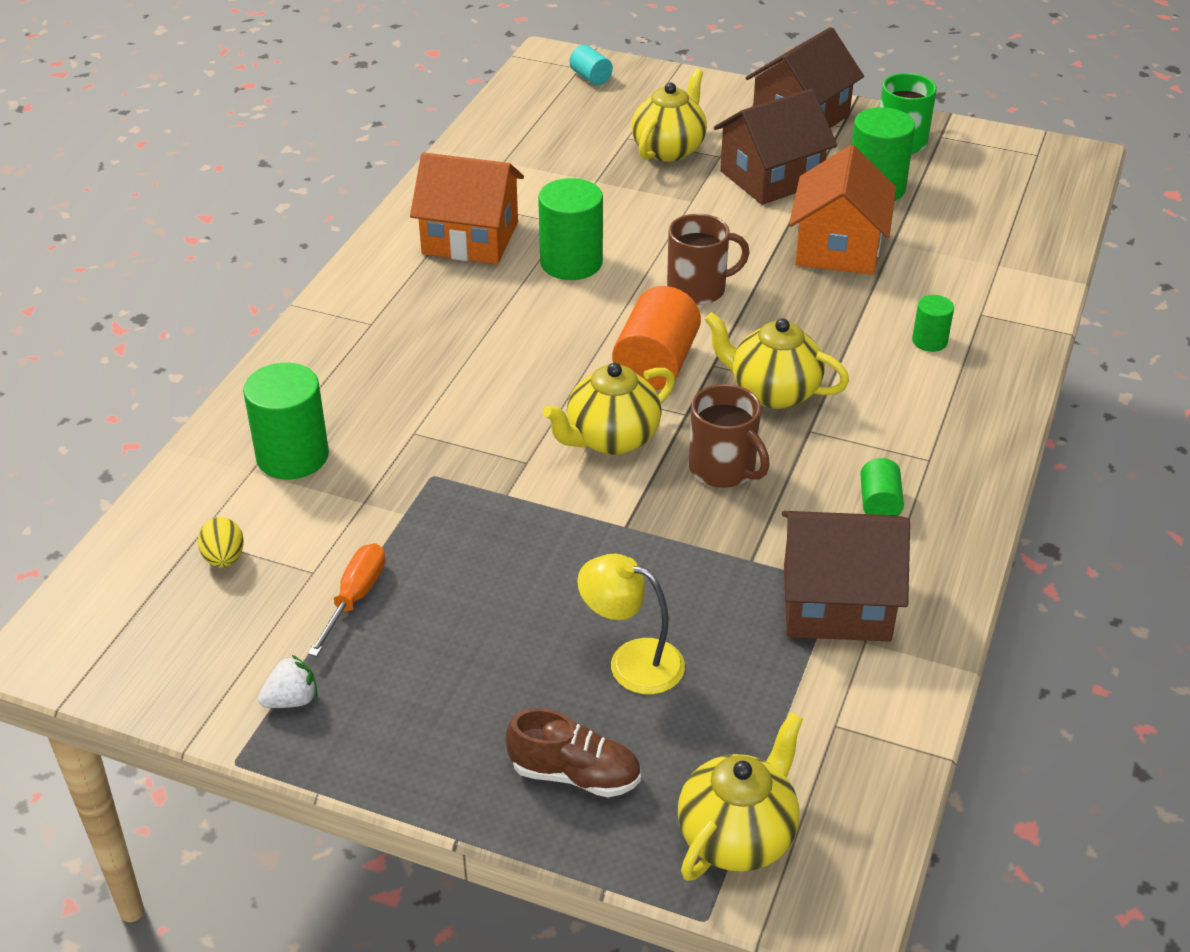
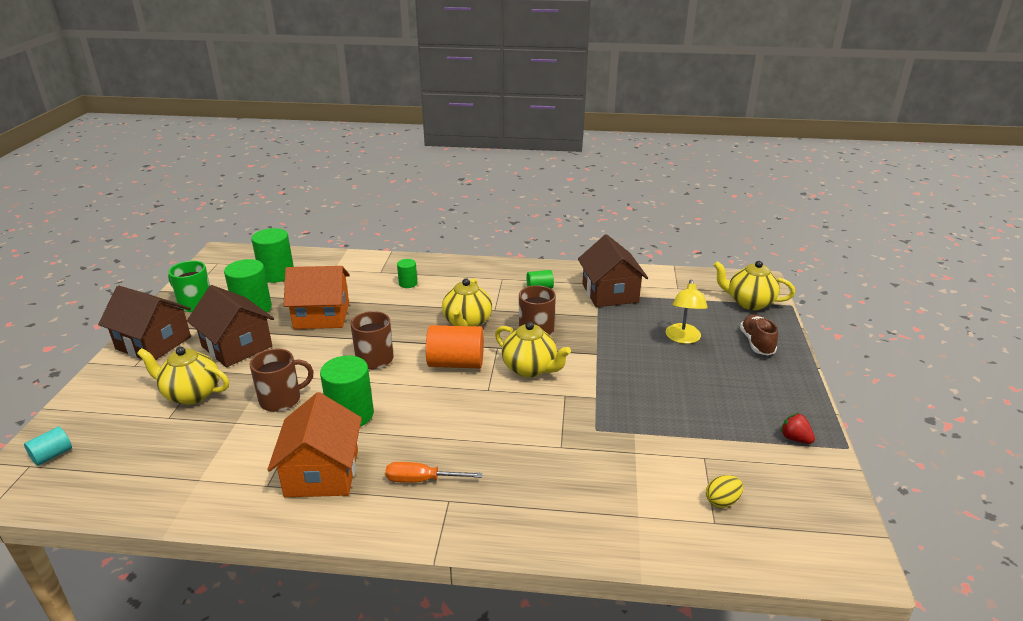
camera: 105 degrees left, 10 degrees down
(291, 700) = (795, 438): white strawberry -> red strawberry
(292, 456) = (612, 499): green cylinder -> green cylinder (277, 274)
(355, 597) = (710, 435): orange screwdriver -> orange screwdriver (422, 480)
(629, 212) = (281, 399): none -> brown mug

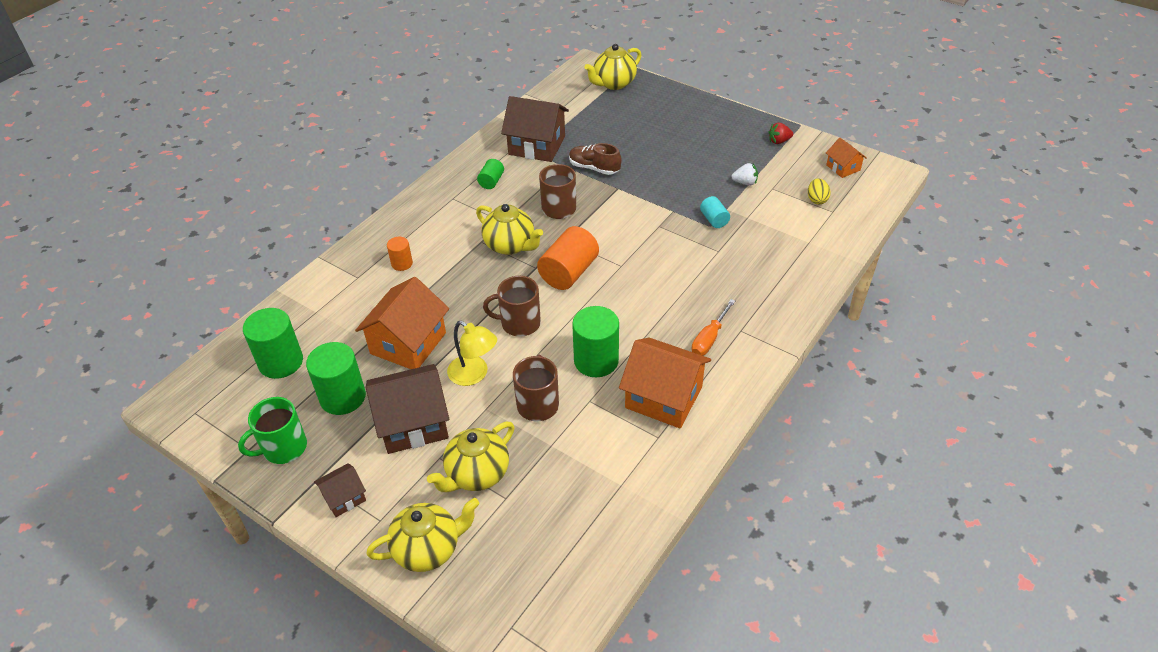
camera: 60 degrees left, 15 degrees up
(52, 455) = (506, 605): turquoise cylinder -> turquoise cylinder (714, 220)
(153, 343) = (344, 497): brown house -> brown house, size x0.51
(408, 283) = (402, 263): green cylinder -> orange cylinder
(530, 369) = (610, 231): yellow teapot -> yellow teapot (428, 549)
(683, 338) = (633, 136): yellow lamp -> yellow lamp (474, 375)
(691, 433) = (745, 182): none -> white strawberry
(757, 343) = (667, 105): brown shoe -> brown shoe (594, 168)
(810, 509) = (843, 167): none -> orange house

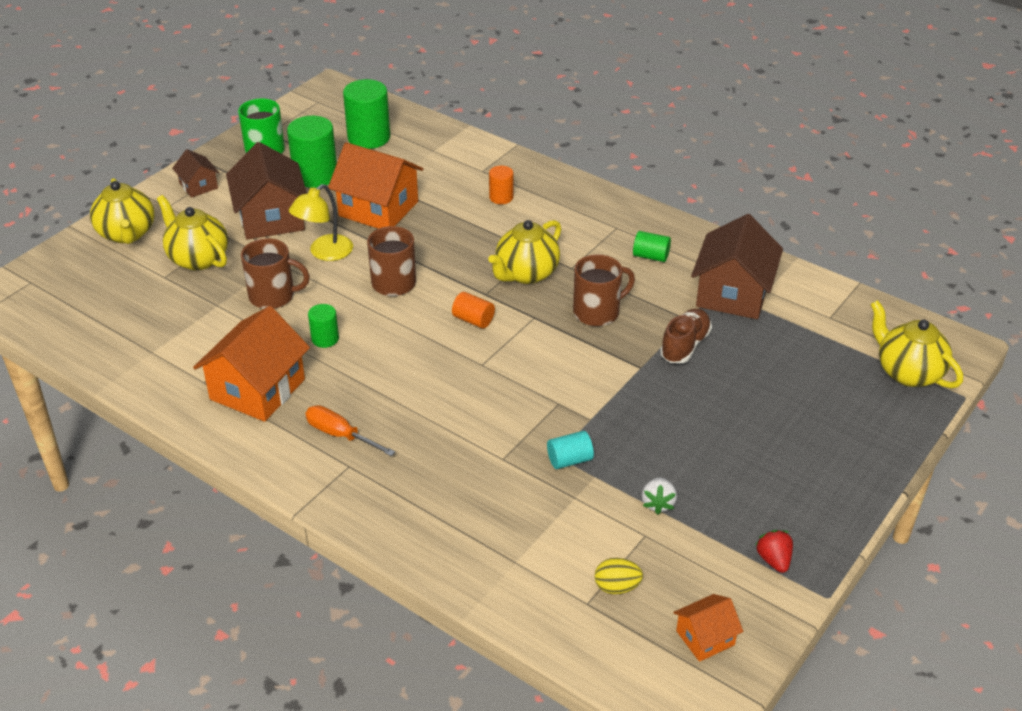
camera: 90 degrees right, 5 degrees down
(569, 272) = (473, 320): orange cylinder -> orange cylinder, size x0.53
(596, 360) = (325, 339): green cylinder -> green cylinder, size x0.53

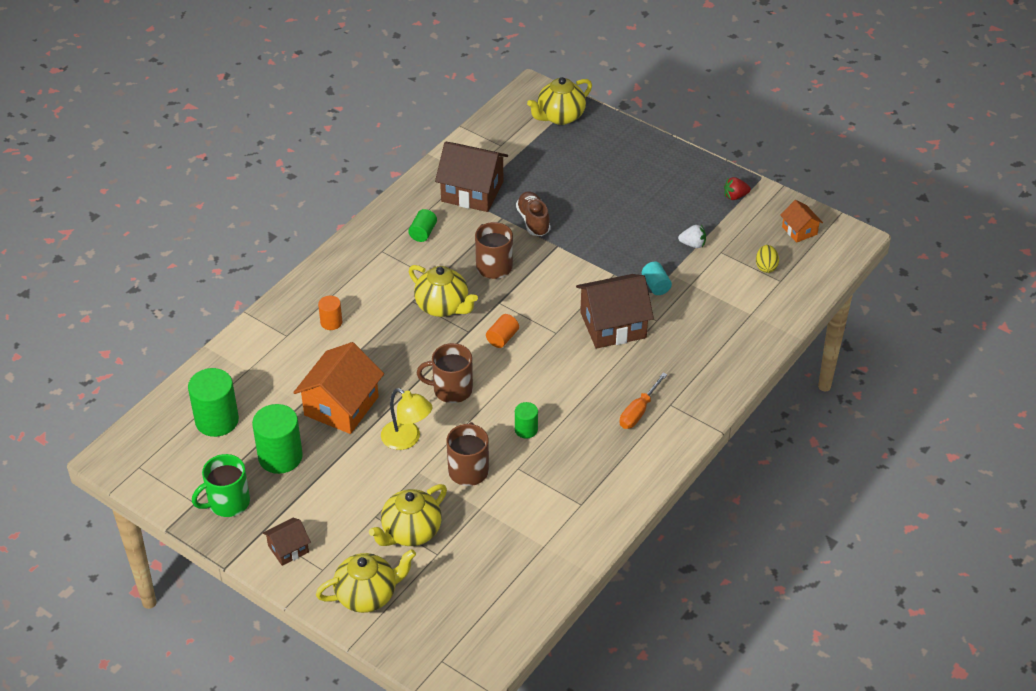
camera: 90 degrees left, 5 degrees up
(257, 389) = (589, 467): orange house -> none
(271, 218) = (349, 484): brown house -> brown house (613, 325)
(685, 346) = (533, 221): brown shoe -> brown shoe turned 45 degrees clockwise

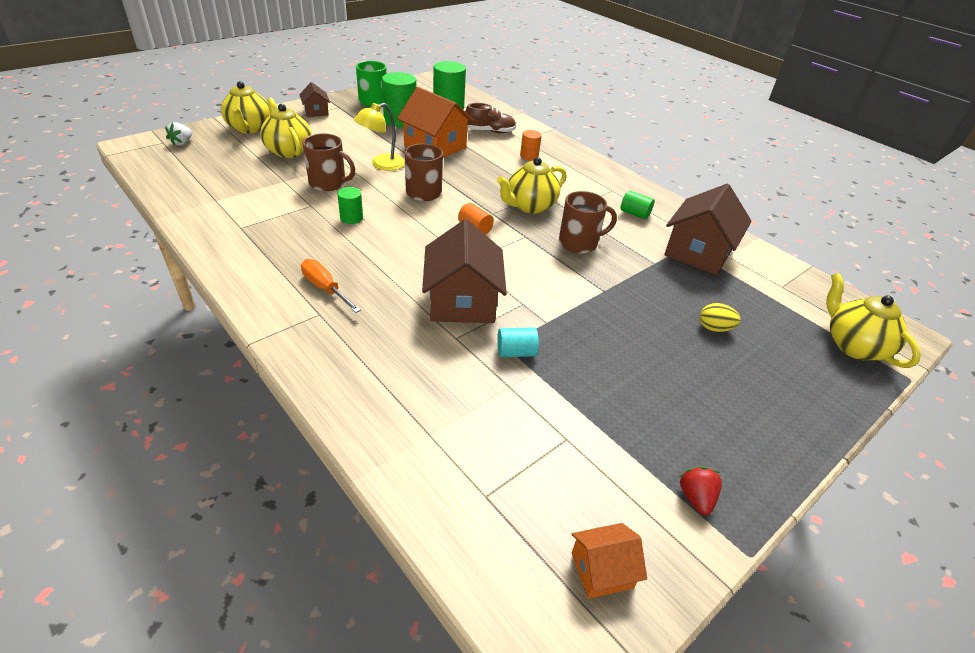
camera: 100 degrees right, 5 degrees down
(533, 221) = (647, 282): brown shoe -> brown shoe (490, 131)
(693, 244) = (588, 411): white strawberry -> white strawberry (182, 143)
(766, 267) = (522, 486): yellow egg -> yellow egg (714, 328)

